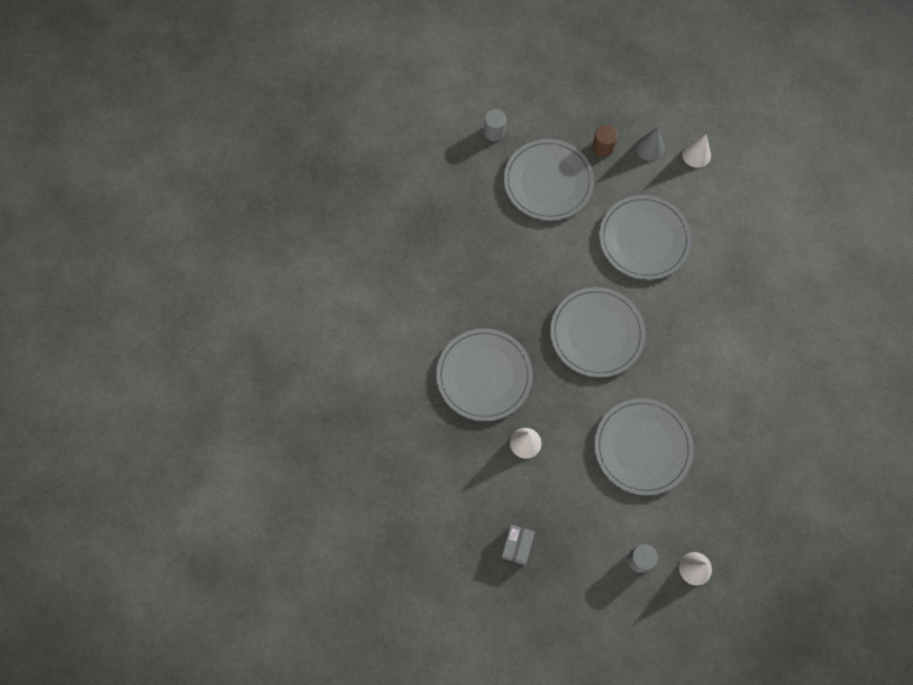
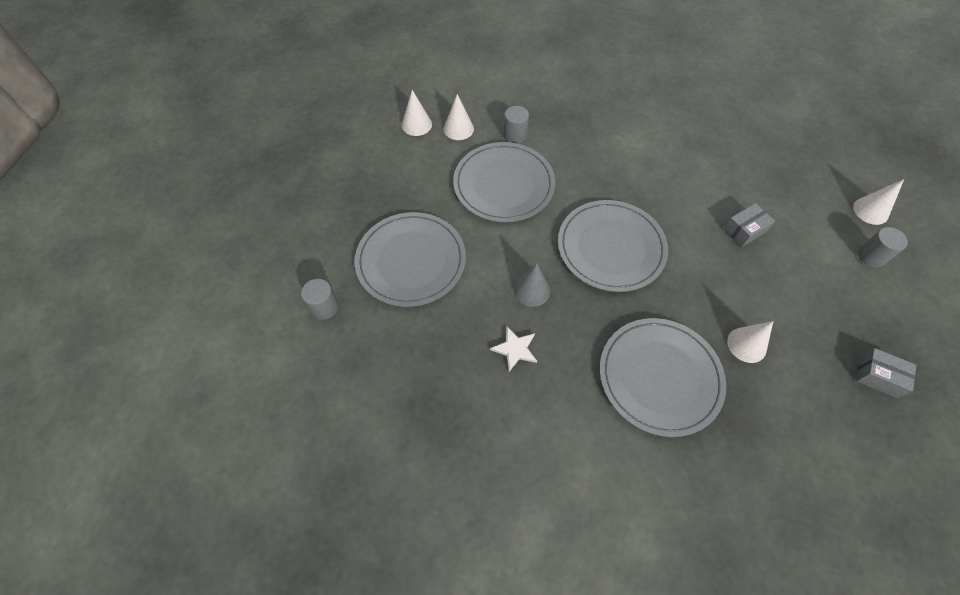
camera: 80 degrees left, 10 degrees down
(486, 269) = (515, 349): none -> white star
(602, 147) = (383, 201): brown cylinder -> none
(642, 447) = (744, 230): grey plate -> grey box
(650, 148) = (397, 159): grey cone -> grey cone (532, 290)
(701, 190) = (458, 128): none -> white cone
(706, 240) = (515, 135): none -> grey cylinder

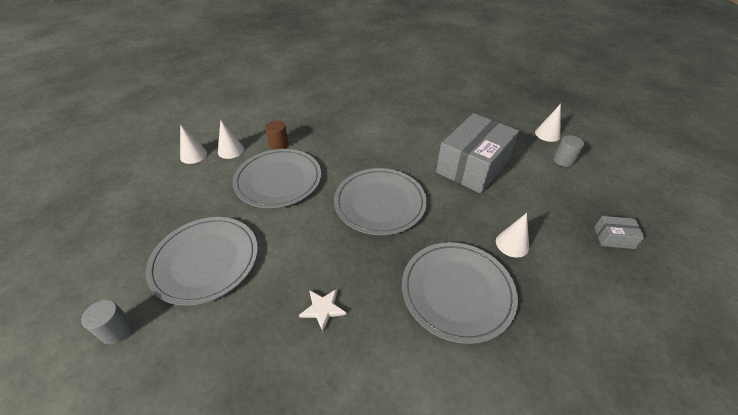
camera: 20 degrees left, 15 degrees down
(515, 135) = (279, 145): grey cylinder -> brown cylinder
(532, 290) = (324, 254): grey cone -> none
(744, 230) = (473, 166): grey box -> grey box, size x2.41

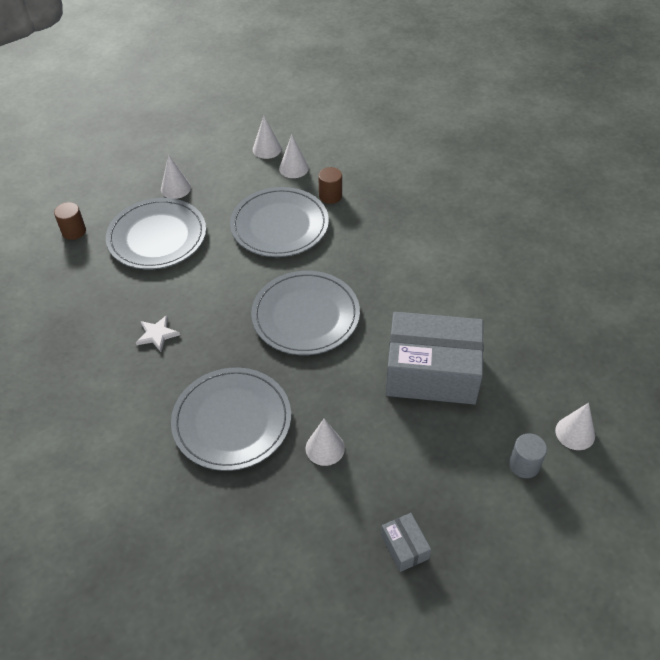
camera: 60 degrees right, 5 degrees up
(117, 330) = (74, 231): grey cylinder -> brown cylinder
(164, 224) = (175, 188): none -> white cone

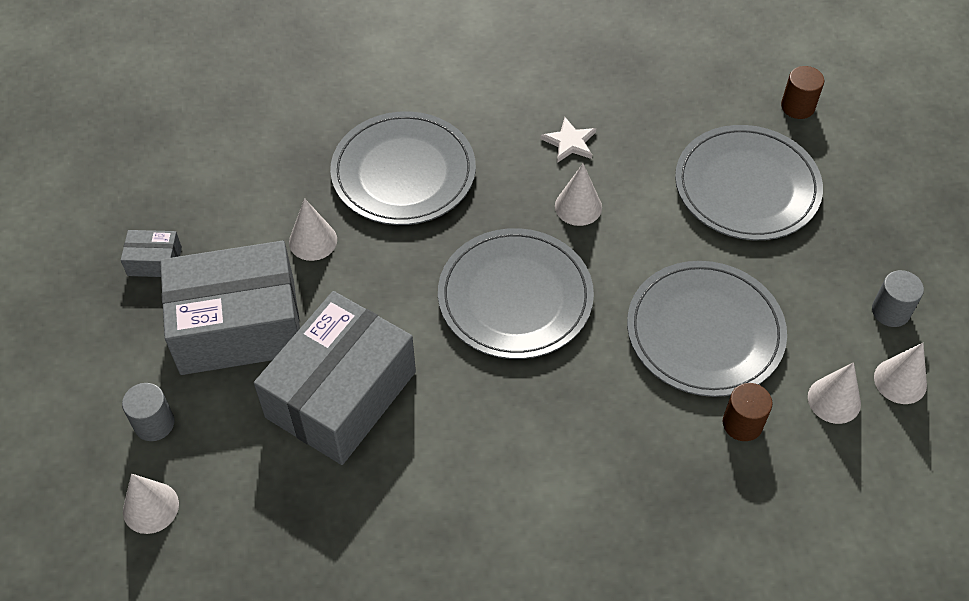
camera: 115 degrees right, 5 degrees up
(175, 188) = (844, 234): white cone -> white cone (578, 206)
(223, 161) = (890, 311): none -> grey cylinder
(422, 456) = (238, 326): none -> grey box

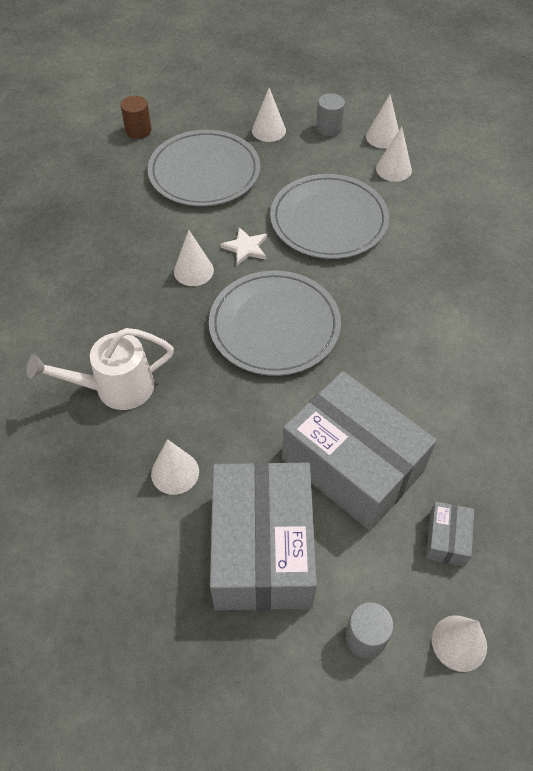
camera: 80 degrees left, 0 degrees up
(154, 261) = (160, 631): grey box -> grey box (446, 539)
(403, 172) = (115, 388): grey plate -> white watering can
(570, 142) = (124, 265): white star -> white star (245, 248)
(742, 423) = (407, 216): brown cylinder -> none
(856, 241) = (268, 130): none -> white cone

